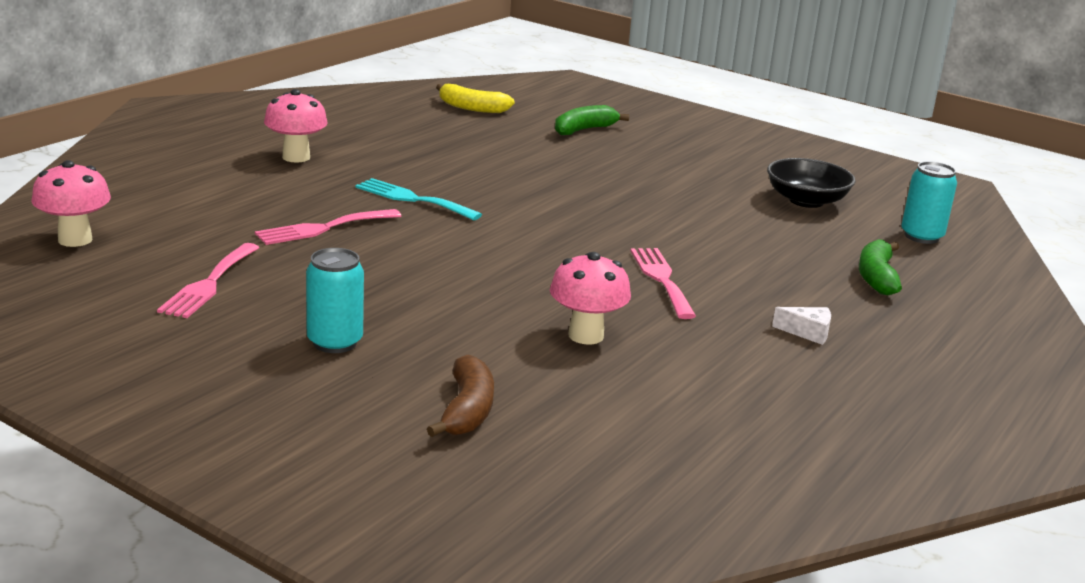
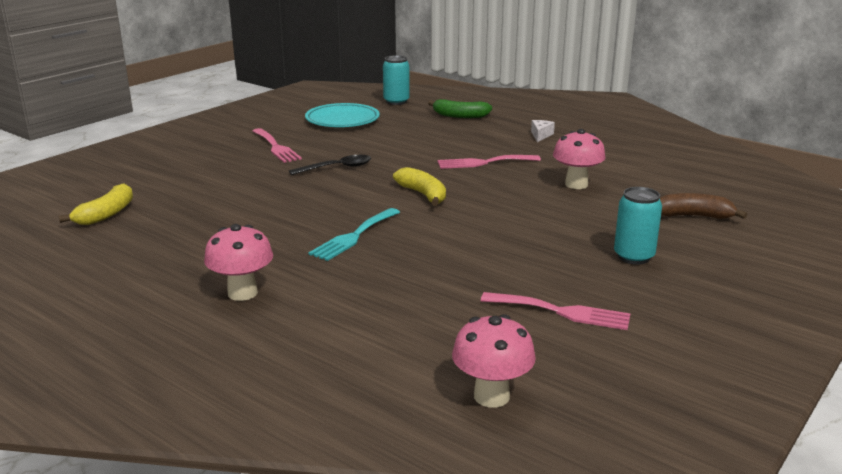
camera: 85 degrees left, 0 degrees up
(323, 228) = (427, 270): pink fork -> pink fork (276, 147)
(535, 236) = (423, 194): none -> yellow banana
(584, 130) = (184, 173): green banana -> none
(616, 195) = (337, 168): none -> black spoon
(806, 201) = (342, 120): black bowl -> turquoise plate

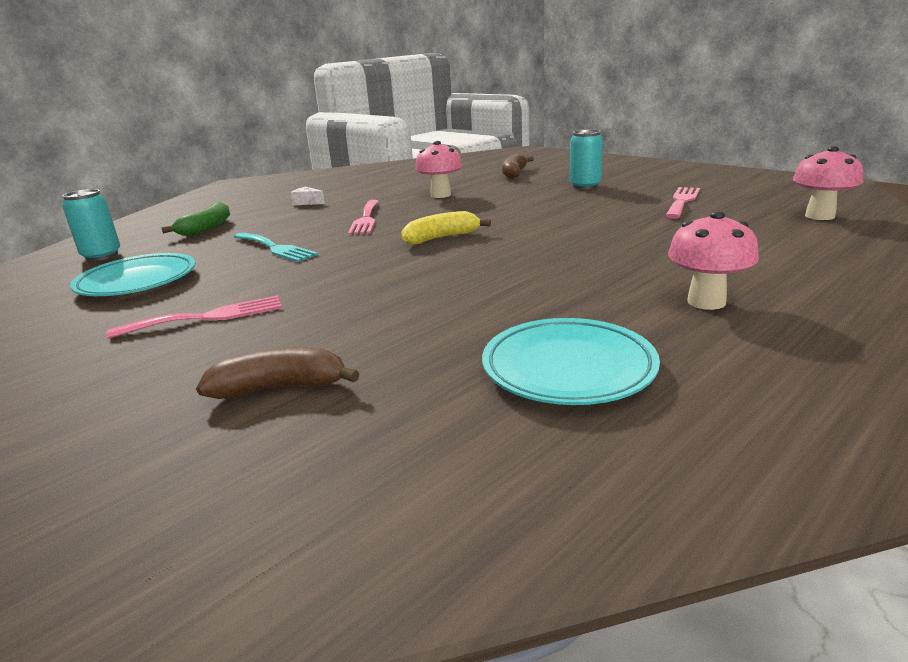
camera: 80 degrees left, 0 degrees up
(106, 214) = (437, 442): yellow banana -> none
(161, 242) = (568, 368): none -> turquoise plate
(177, 177) = (280, 388): none -> brown banana
(337, 168) = (331, 276): black spoon -> none
(354, 236) = (547, 261): turquoise fork -> turquoise fork (275, 248)

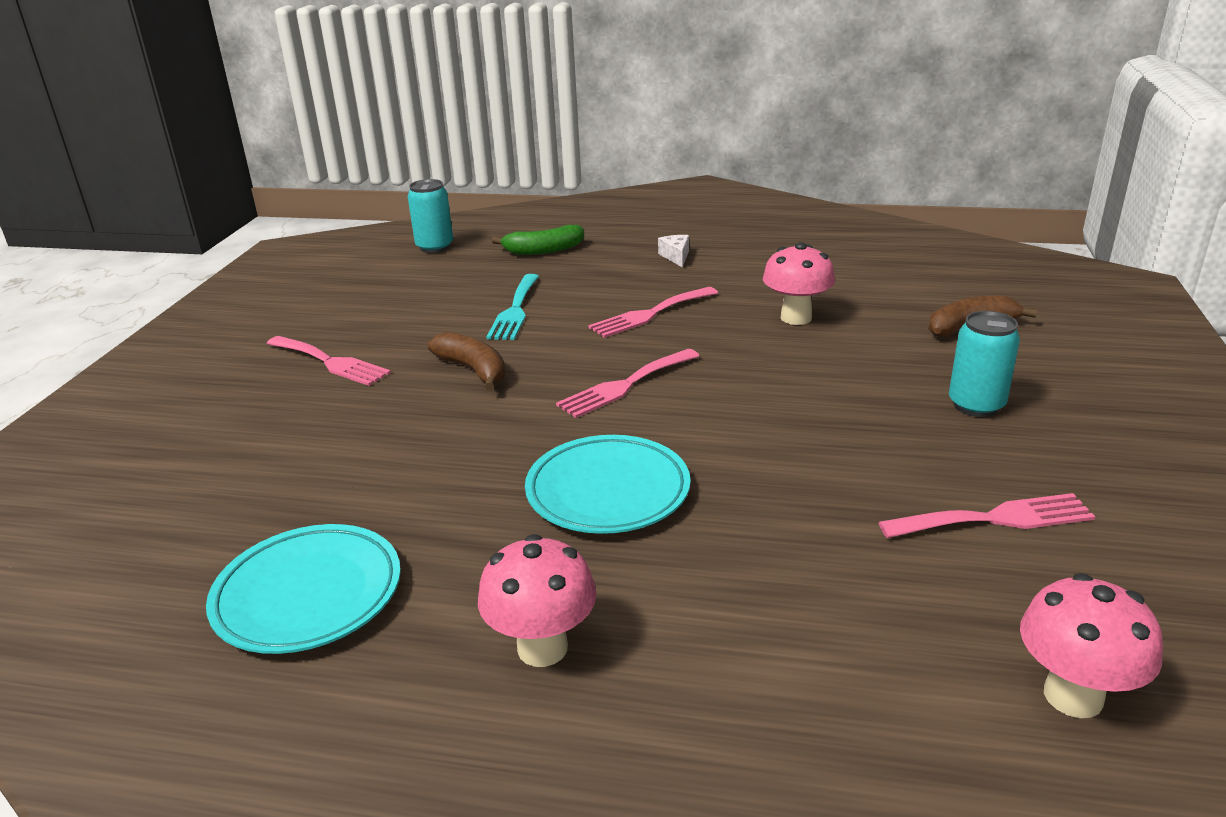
camera: 55 degrees right, 5 degrees up
(137, 281) = (387, 293): turquoise plate -> turquoise plate (608, 491)
(280, 388) = (216, 458): brown banana -> brown banana (473, 370)
(441, 238) = (625, 385): yellow banana -> pink fork

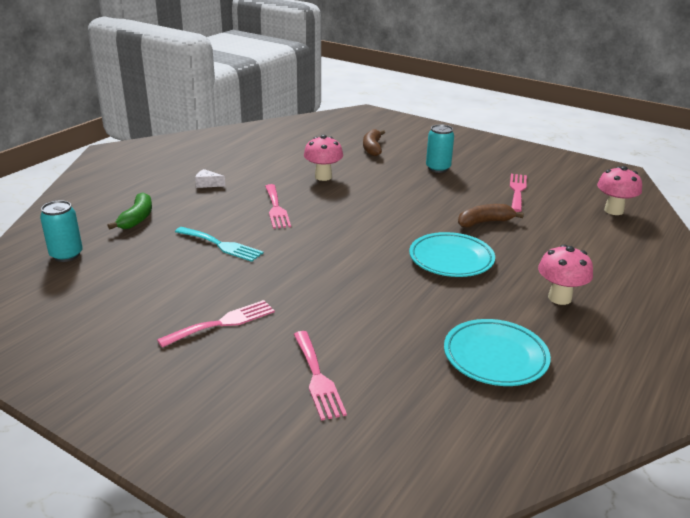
camera: 70 degrees left, 0 degrees up
(473, 370) = (290, 273): brown banana -> brown banana (484, 222)
(625, 385) = (352, 233): pink fork -> pink fork (317, 378)

